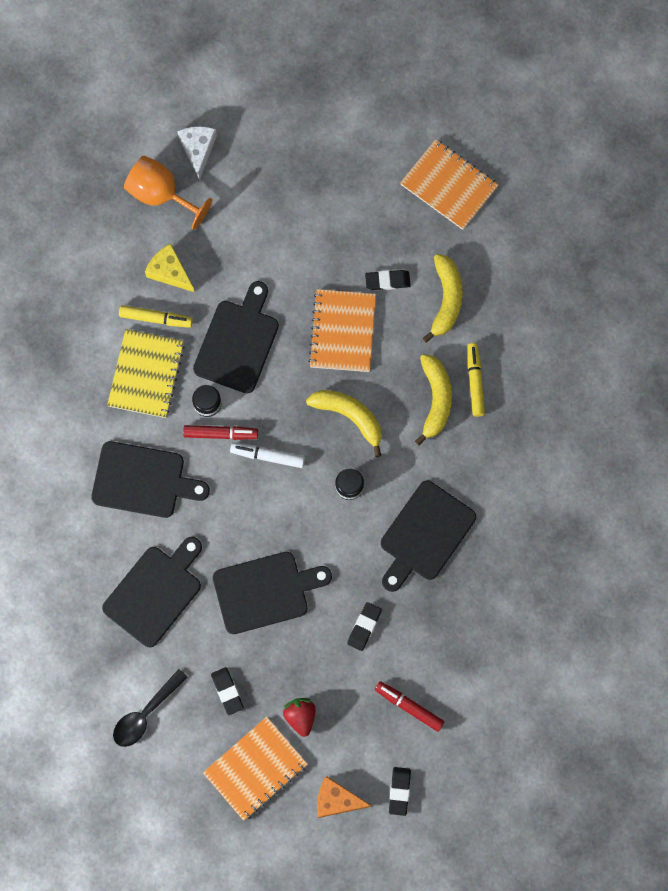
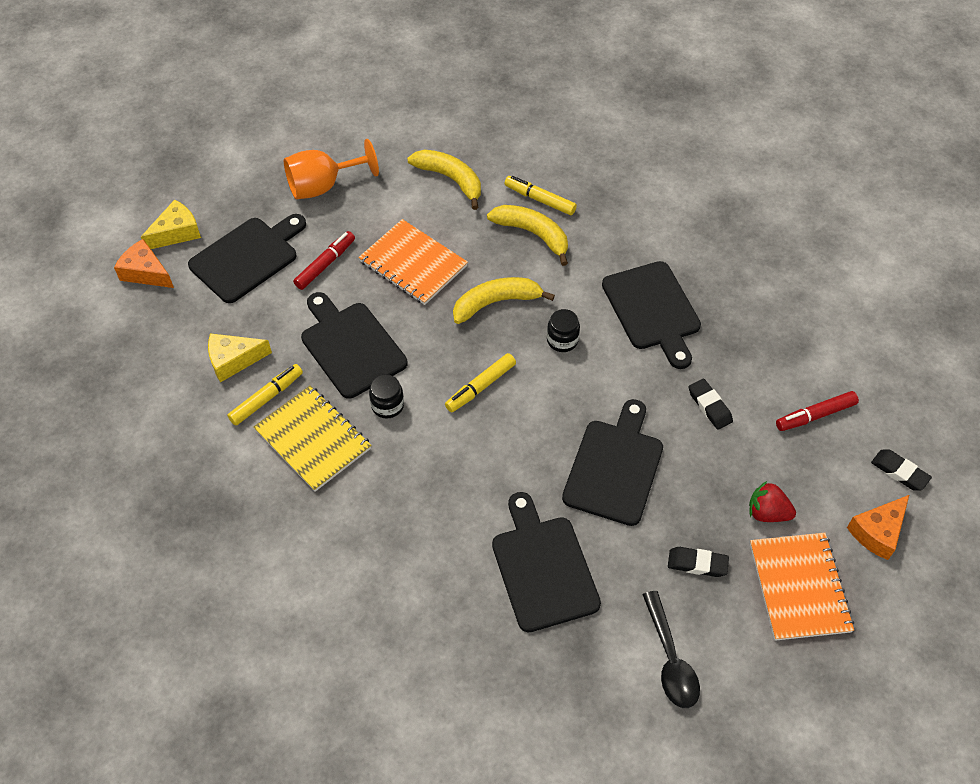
camera: 55 degrees left, 20 degrees down
(143, 480) = (417, 507): black cutting board -> black cutting board (247, 257)
(161, 194) = (156, 324): orange goblet -> orange goblet (323, 186)
(198, 149) = (146, 272): white cheese -> orange cheese
(220, 434) = (426, 412): red marker -> red marker (325, 264)
(248, 140) = (177, 232): none -> yellow cheese
(267, 456) = (480, 387): white marker -> yellow marker
(387, 281) = (397, 208): black eraser -> none
(449, 185) = (355, 125): orange notebook -> none

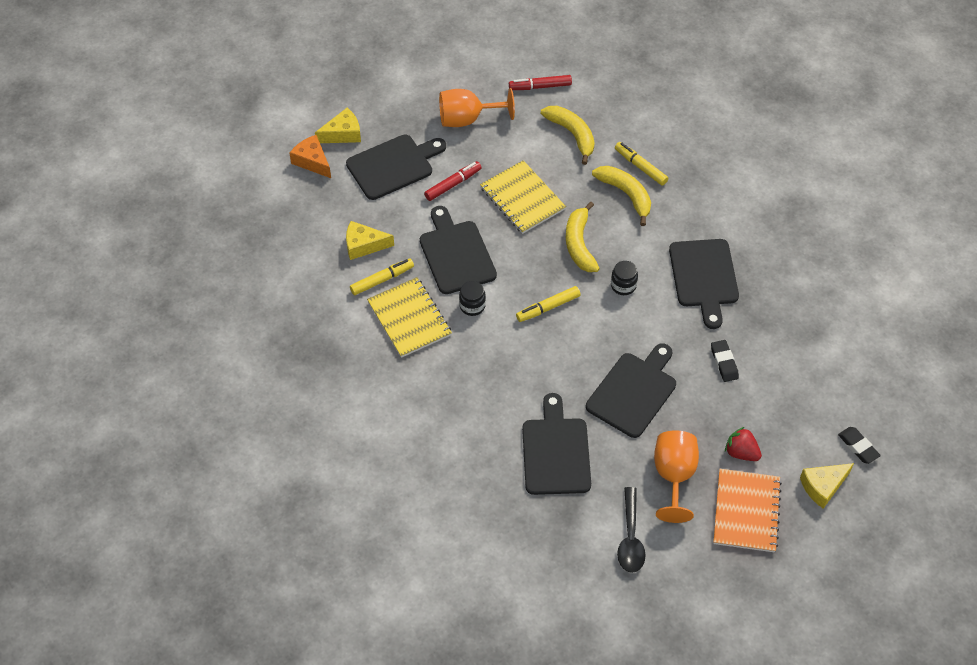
camera: 15 degrees right, 0 degrees up
(413, 264) = (522, 198): orange notebook -> yellow notebook
(496, 303) = (579, 244): yellow banana -> yellow banana turned 90 degrees counterclockwise
(697, 563) = (673, 476): black eraser -> orange goblet
(815, 415) = (806, 389): red marker -> red marker (540, 86)
(877, 532) = (823, 486): orange cheese -> yellow cheese

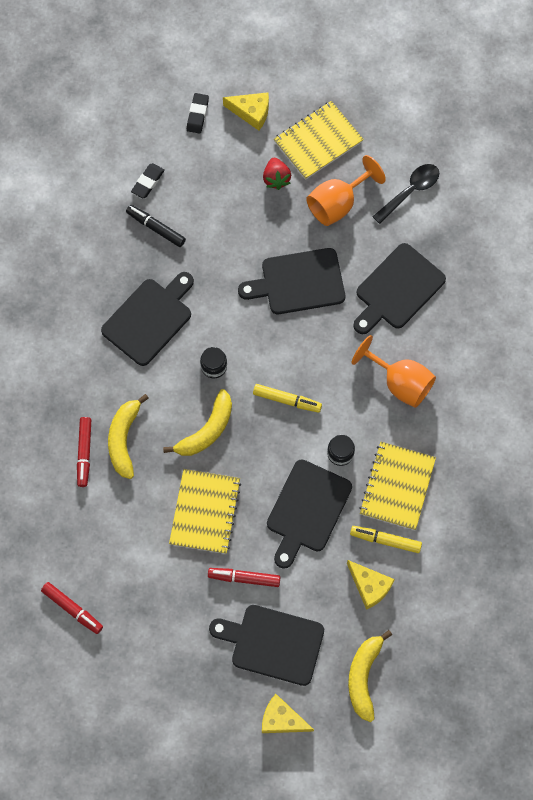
camera: 135 degrees left, 15 degrees up
(312, 161) = (334, 714): orange cheese -> none
(467, 119) = (166, 633): orange goblet -> orange goblet (400, 382)
(572, 134) = (101, 535): yellow banana -> yellow banana (364, 677)
(640, 167) = (84, 453): yellow marker -> red marker
(724, 362) = (213, 246): black eraser -> black eraser (148, 182)
(746, 511) = (318, 141): orange notebook -> yellow notebook
(778, 338) = (156, 228): none -> black marker

